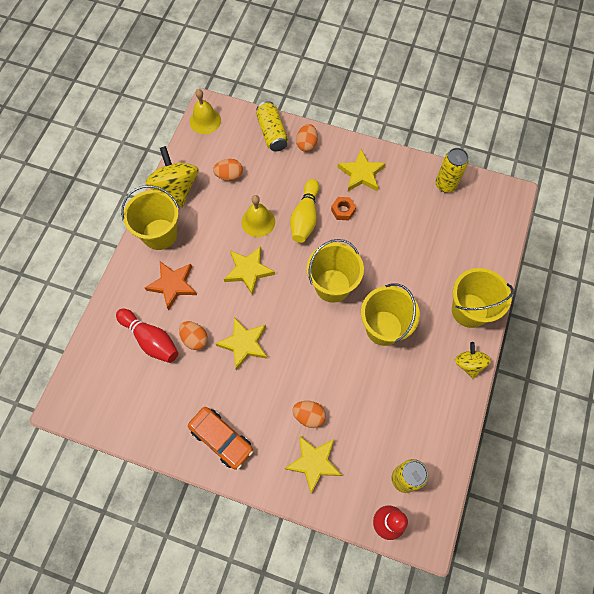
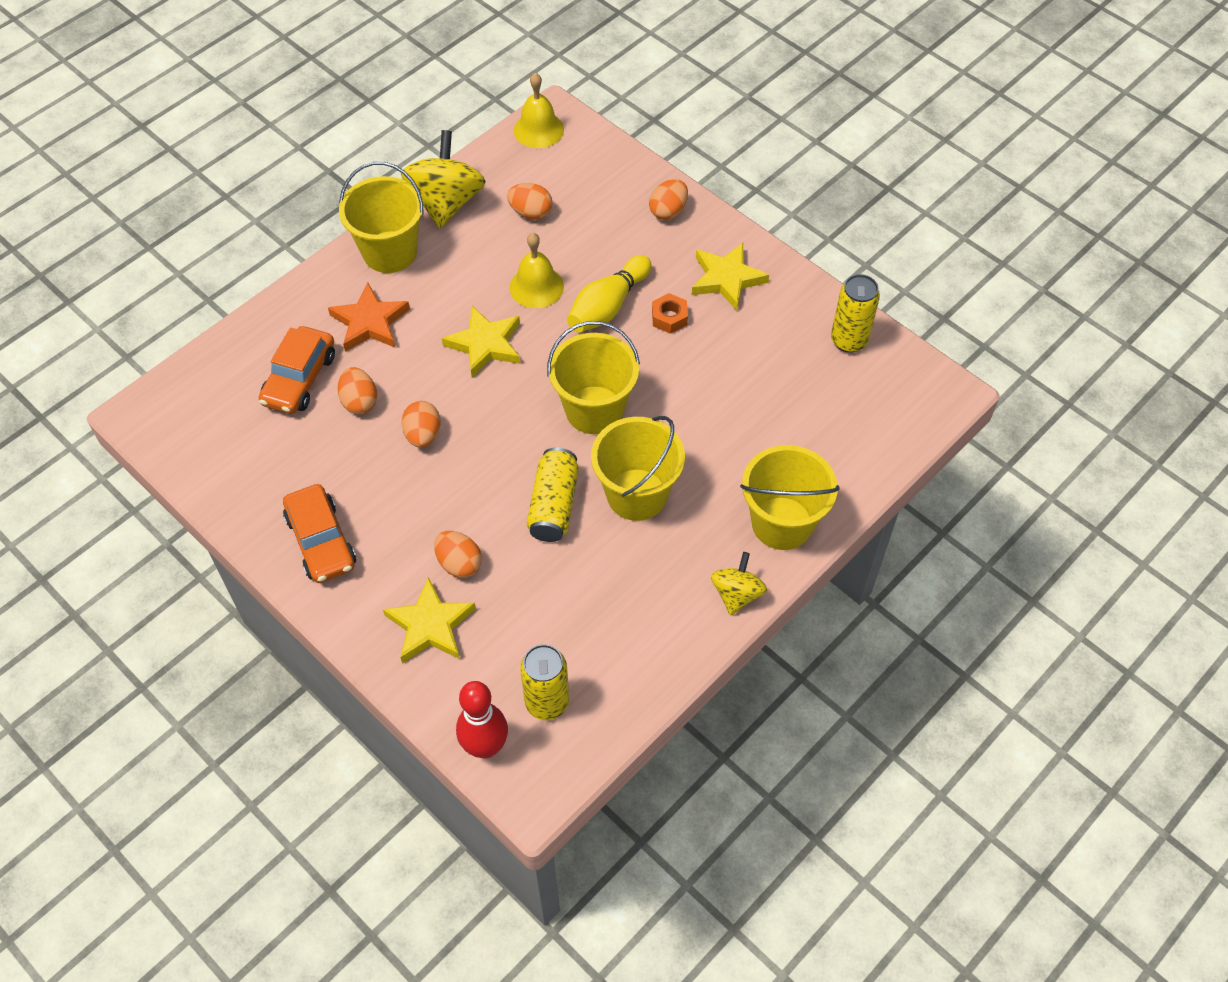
camera: 25 degrees right, 10 degrees down
(150, 340) = (300, 379): red bowling pin -> orange car
(244, 344) = (423, 435): yellow star -> orange egg
(272, 133) = (626, 179): yellow can -> yellow can (554, 505)

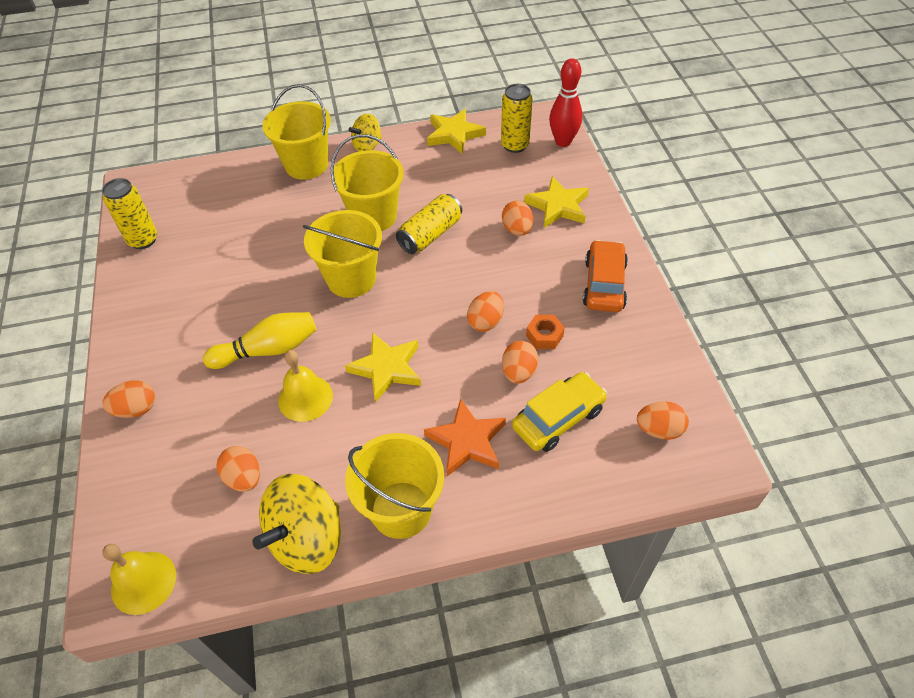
camera: 145 degrees left, 5 degrees down
(202, 414) = (659, 430): none -> orange egg
(300, 379) = (558, 418): orange car -> yellow car
(669, 318) = (235, 317): orange nut -> orange nut (544, 335)
(726, 279) = (163, 324): yellow star -> yellow star (454, 134)

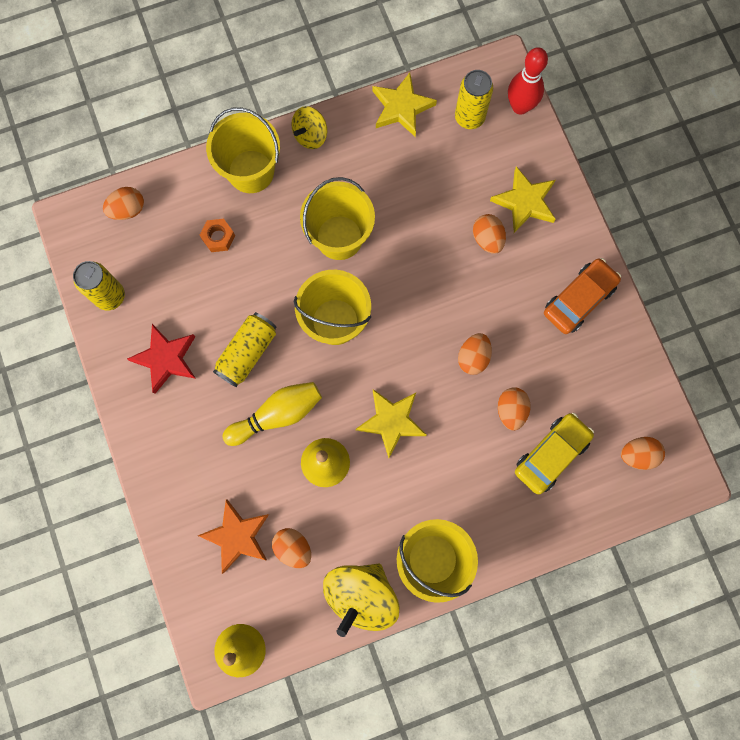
camera: 10 degrees left, 25 degrees up
(136, 409) = (176, 494): orange egg -> orange egg (128, 209)
(175, 292) = (166, 359): none -> red star
(430, 234) = (402, 255): yellow can -> yellow can (247, 352)
(467, 441) = (476, 488): orange star -> orange star (237, 536)
(544, 335) = (529, 367): orange nut -> orange nut (218, 237)
(604, 284) = (579, 299): orange car -> orange car turned 45 degrees clockwise

